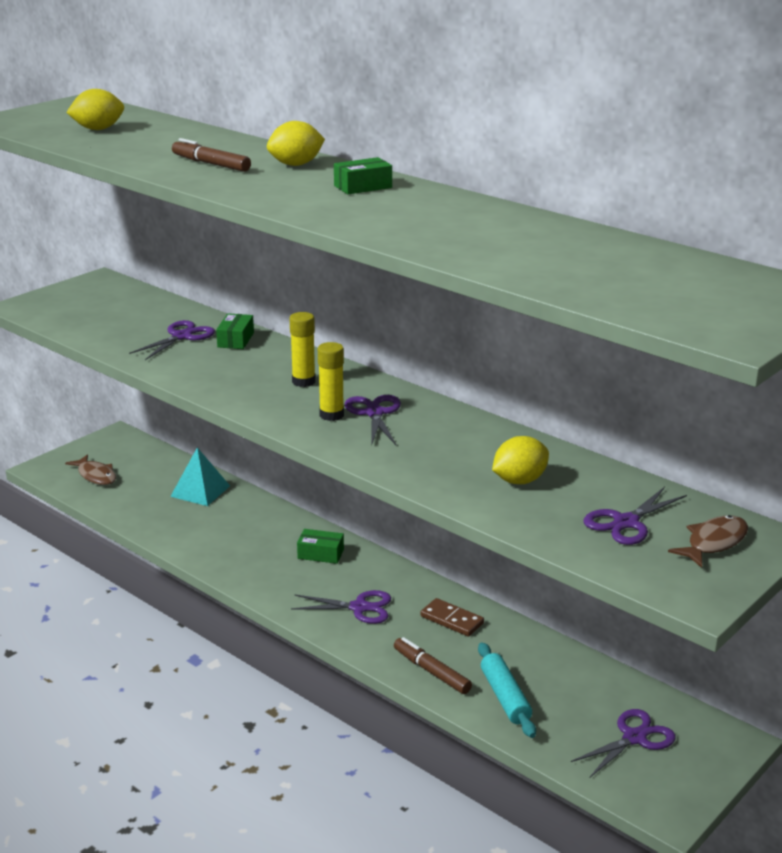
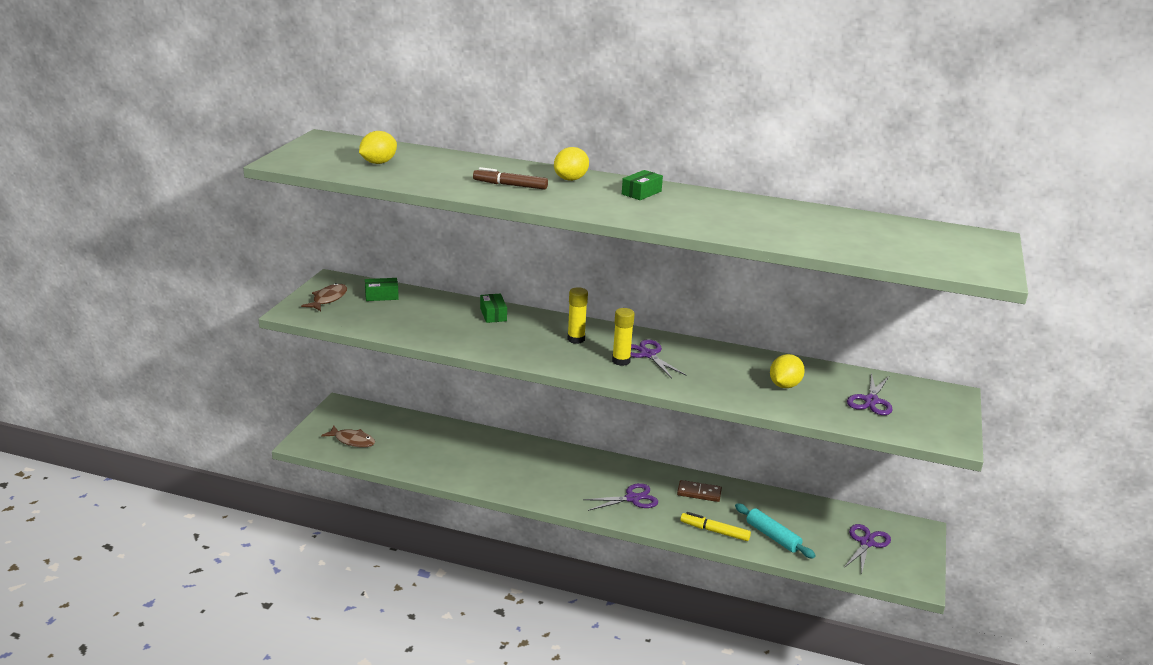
camera: 25 degrees left, 0 degrees up
(182, 336) = (450, 318): purple scissors -> none
(200, 491) = (446, 437): turquoise pyramid -> none
(320, 554) = (574, 466): green box -> green box (381, 296)
(431, 672) = (715, 531): brown marker -> yellow marker
(713, 542) = (929, 403): brown fish -> brown fish (328, 299)

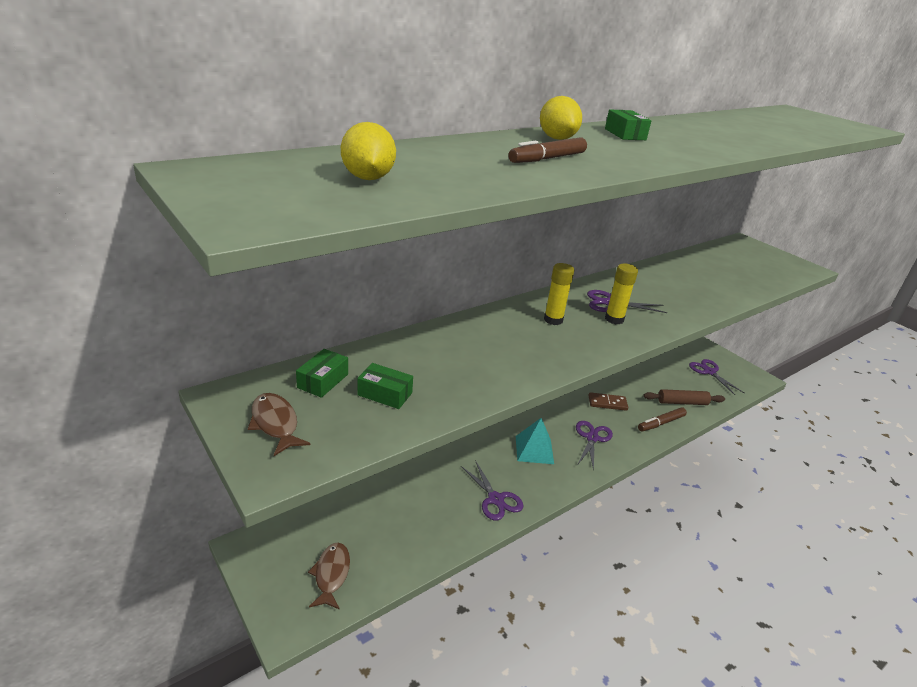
camera: 55 degrees left, 5 degrees up
(352, 441) = (331, 574): brown fish -> brown fish turned 60 degrees counterclockwise
(493, 314) = (456, 336): green box -> green box (385, 394)
(574, 475) = (534, 449): none -> turquoise pyramid
(699, 493) = (607, 403): brown domino -> brown domino turned 45 degrees clockwise
(715, 531) = (661, 423): yellow marker -> brown marker
(773, 537) = (682, 402): turquoise rolling pin -> brown rolling pin
(784, 385) = (702, 280): yellow lemon -> none
(871, 401) = (742, 265): purple scissors -> purple scissors (495, 499)

